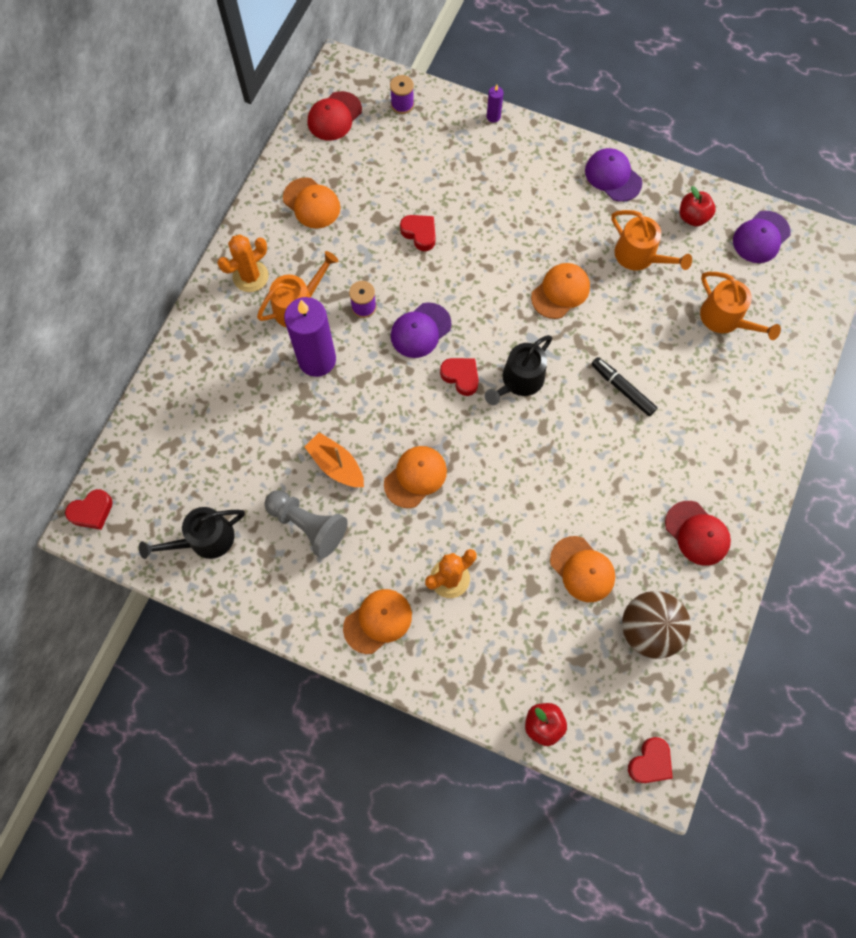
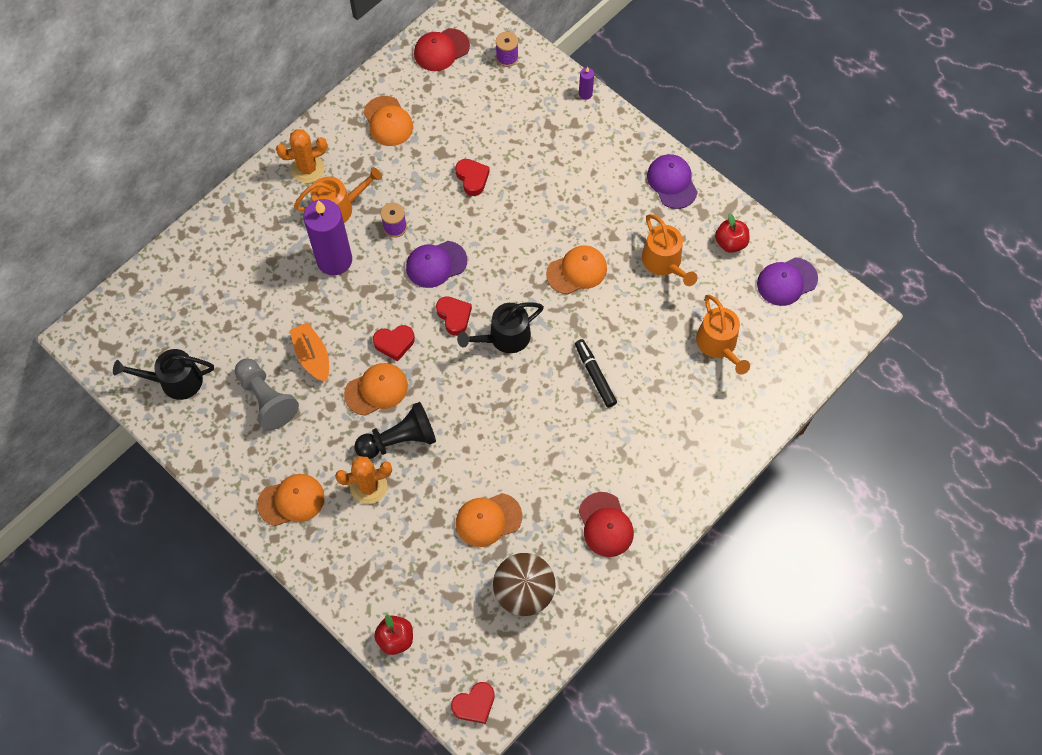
camera: 20 degrees right, 5 degrees down
(92, 511) = (92, 325): red heart -> red heart (394, 343)
(460, 519) = (399, 439): none -> black pawn
(582, 569) = (488, 519): orange cap -> orange cap turned 90 degrees clockwise

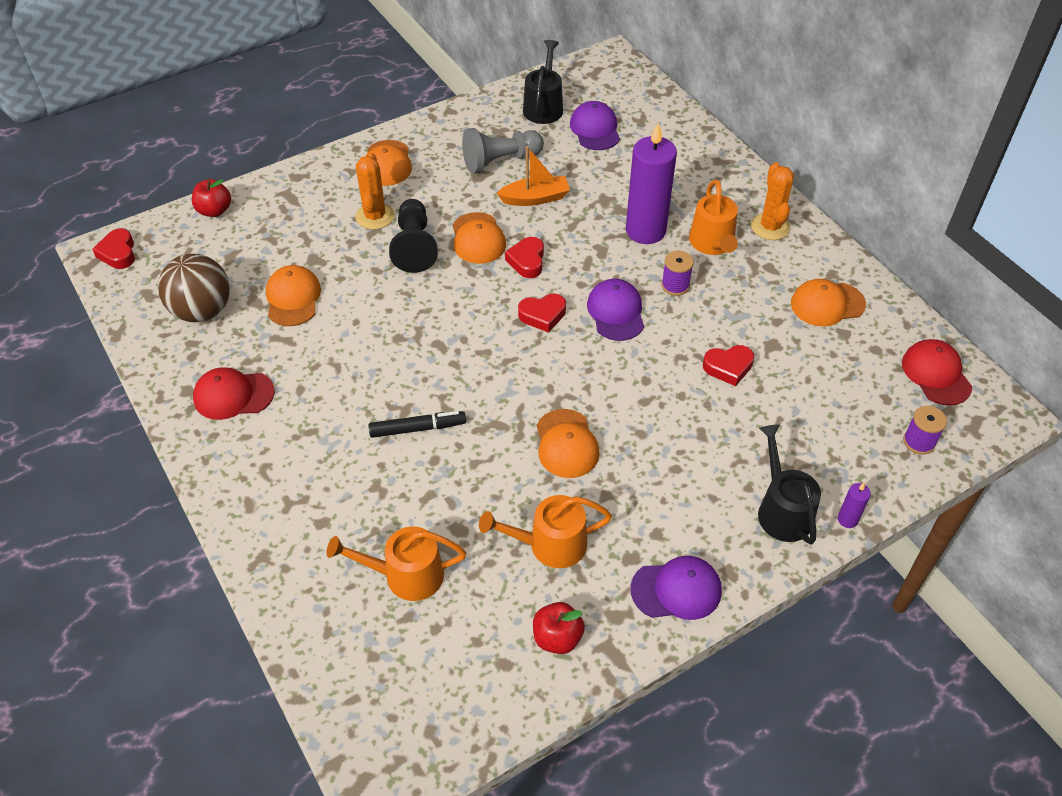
camera: 105 degrees right, 15 degrees down
(504, 337) = (500, 354): black watering can -> black watering can (782, 510)
(786, 281) = (471, 696): purple cap -> purple cap (595, 129)

